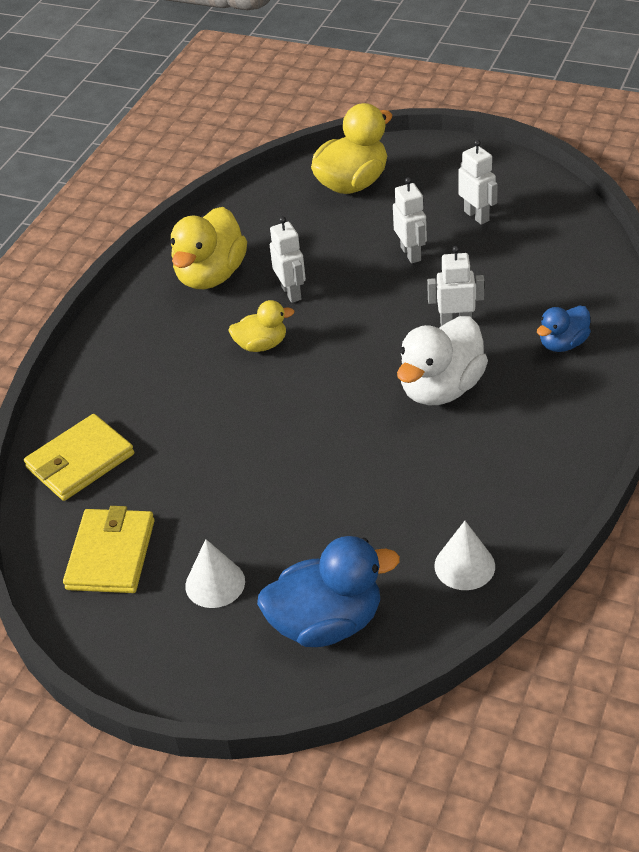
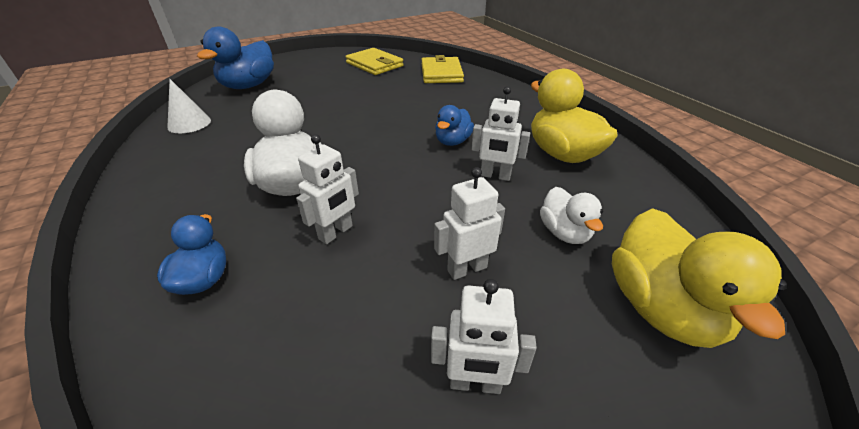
camera: 125 degrees right, 5 degrees down
(215, 583) = (317, 75): white cone -> none
(261, 345) = (453, 141): yellow duck -> blue duck
(326, 234) = (564, 232): none -> white duck
(411, 254) = (467, 269): white robot -> white robot turned 135 degrees clockwise

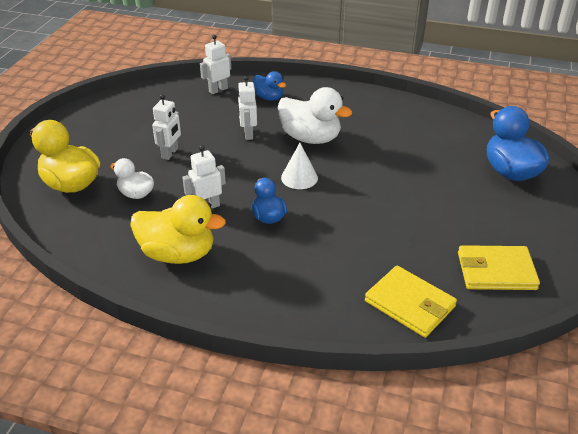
camera: 135 degrees right, 0 degrees up
(189, 123) = (451, 128): white cone -> white cone (299, 177)
(475, 383) = (133, 127): white robot -> white robot (218, 90)

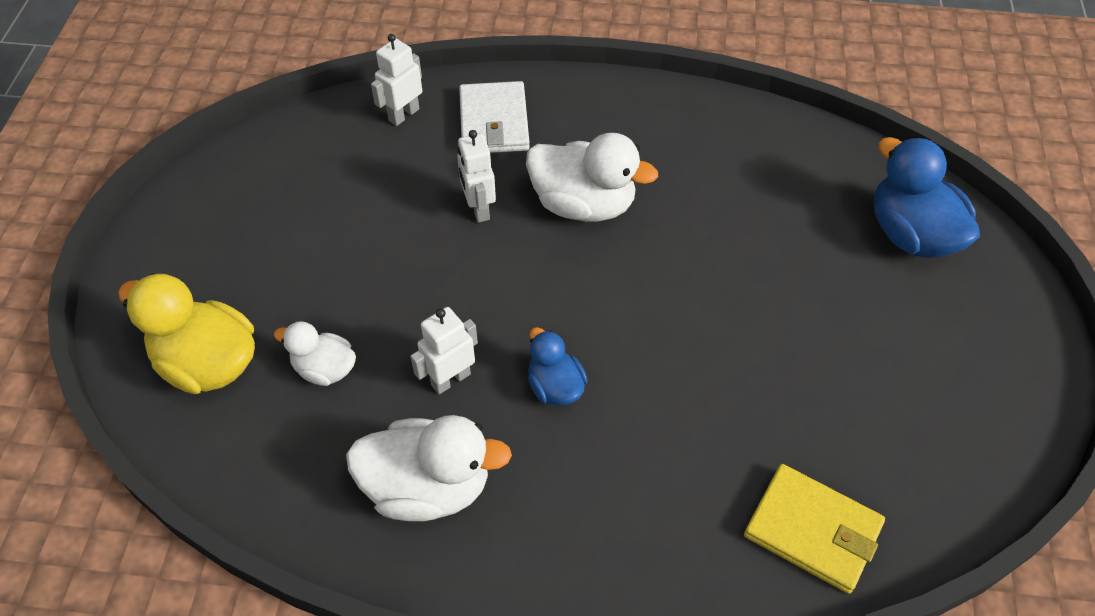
camera: 10 degrees left, 15 degrees up
(170, 153) = (359, 270): white robot -> none
(178, 254) = (428, 487): yellow duck -> white duck
(269, 98) = (493, 122): blue duck -> white wallet
(299, 177) = (585, 294): white cone -> none
(496, 271) = (927, 442): yellow wallet -> none

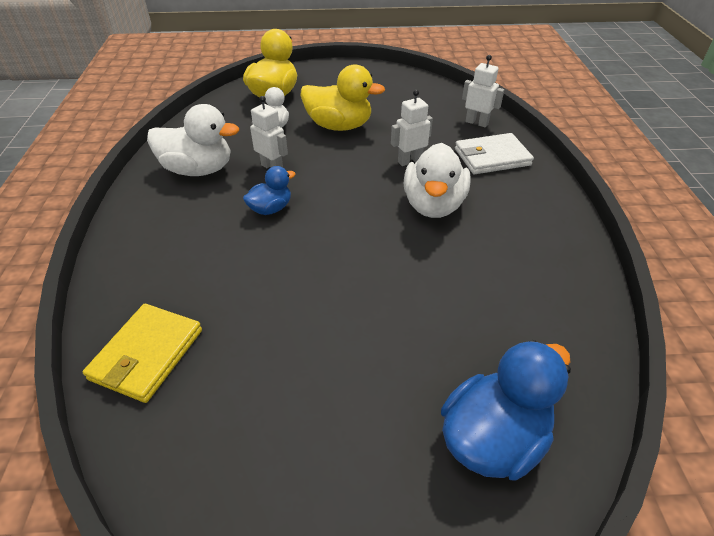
camera: 80 degrees right, 10 degrees down
(355, 278) = (339, 126): none -> yellow duck
(428, 487) = (198, 170): white duck -> white duck turned 75 degrees counterclockwise

